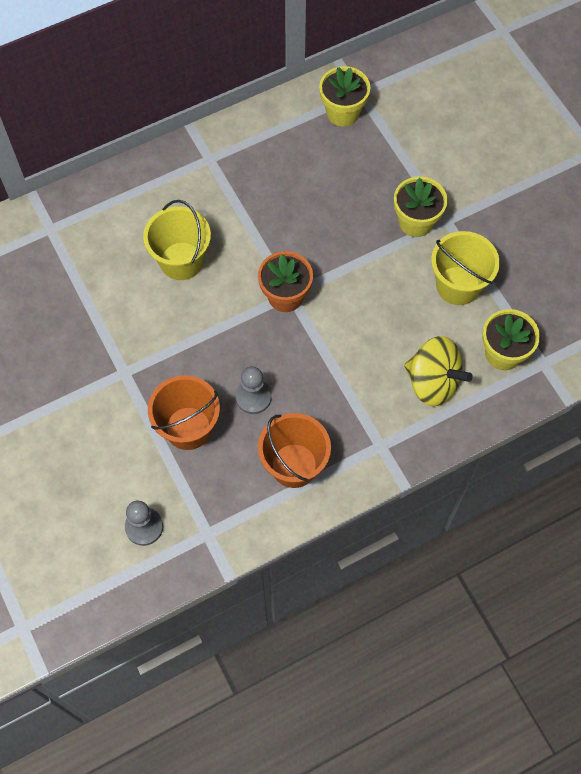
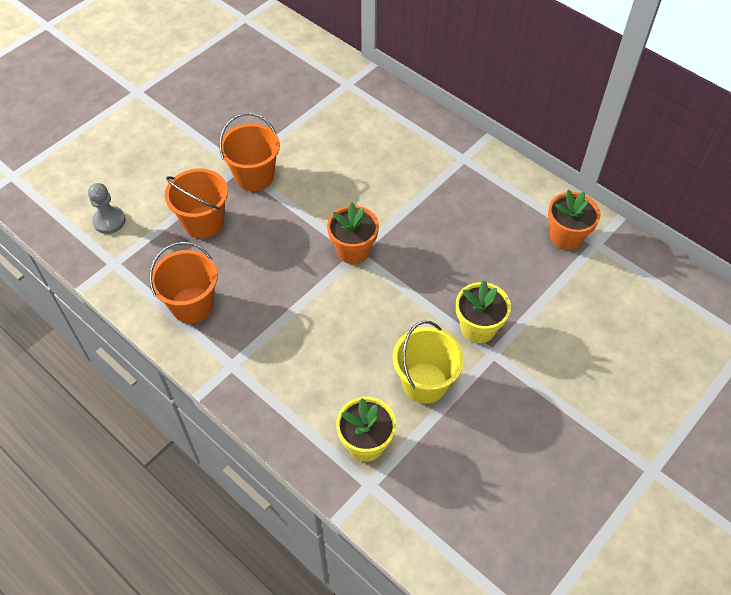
camera: 70 degrees right, 10 degrees down
(145, 360) = (254, 176): none -> orange bucket
(181, 261) = (355, 170): yellow bucket -> none
(253, 397) = (247, 257): grey pawn -> none
(343, 112) = (566, 237): yellow flower pot -> orange flower pot
(432, 382) = (311, 389): yellow spinning top -> none

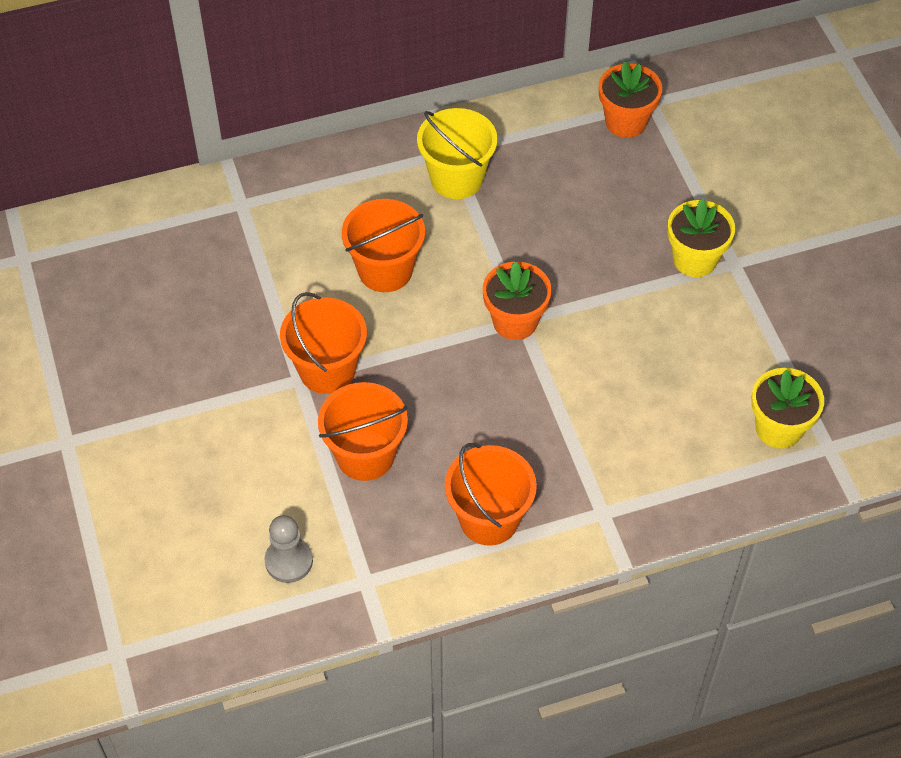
camera: 60 degrees left, 0 degrees up
(347, 169) = (385, 270): none -> orange bucket
(425, 383) = (735, 340): yellow bucket -> yellow bucket (457, 178)

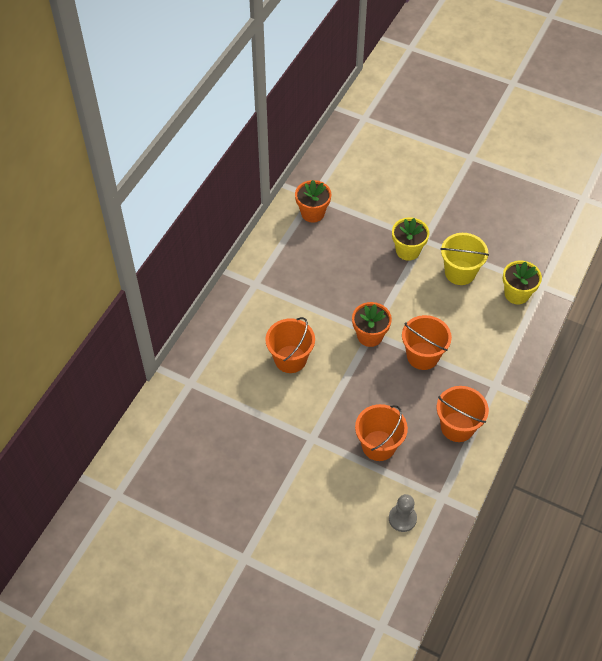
camera: 45 degrees left, 0 degrees up
(327, 370) = (319, 423): orange bucket -> orange bucket (422, 356)
(457, 178) = (272, 293): yellow bucket -> yellow bucket (460, 272)

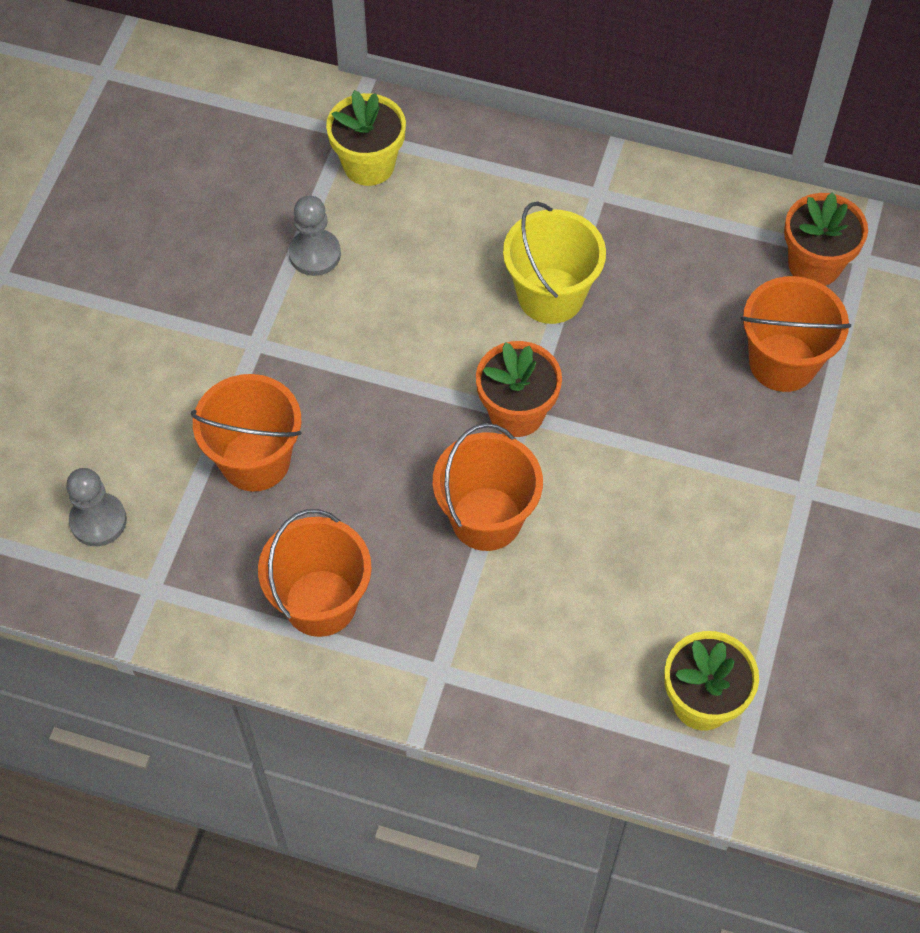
camera: 80 degrees right, 5 degrees up
(264, 406) = (315, 254): none -> grey pawn
(290, 359) = (430, 281): orange bucket -> orange bucket (782, 362)
(408, 250) = (764, 460): yellow flower pot -> yellow flower pot (369, 165)
(460, 272) = (732, 573): yellow bucket -> yellow bucket (550, 295)

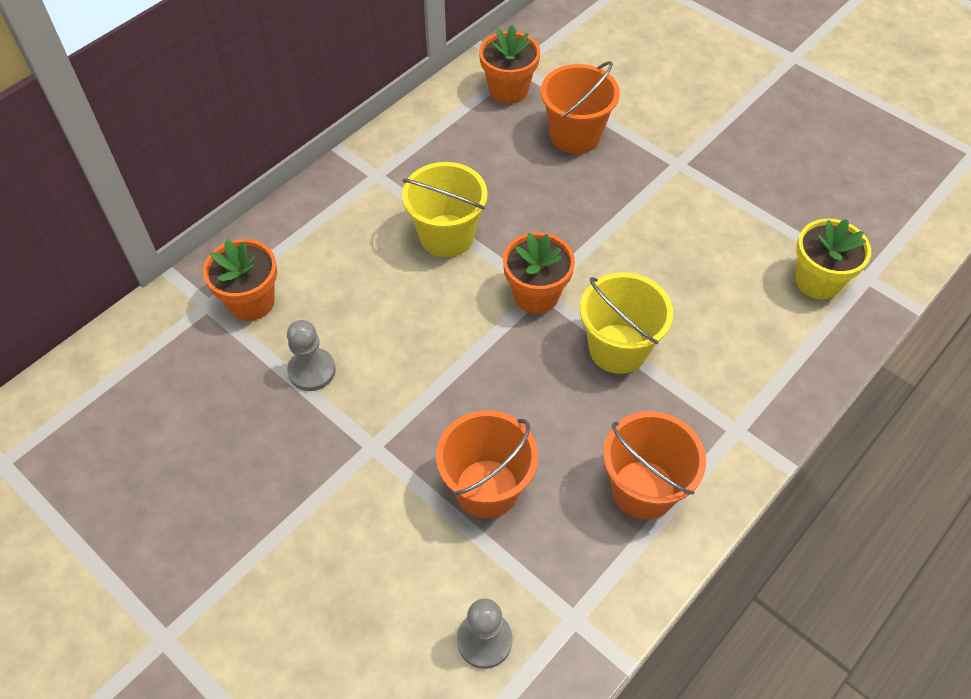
camera: 65 degrees left, 5 degrees down
(369, 165) = (251, 302): yellow flower pot -> orange flower pot
(486, 518) = (618, 348): orange bucket -> yellow bucket

